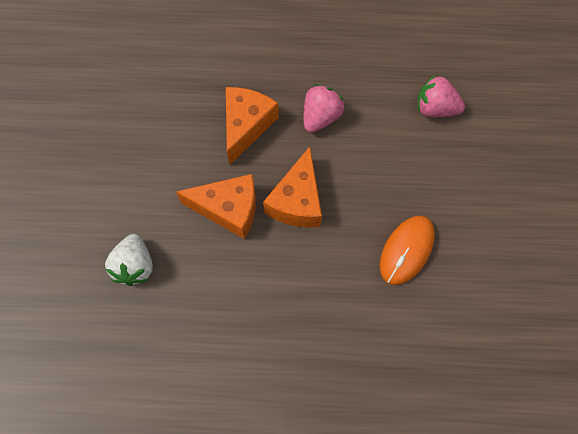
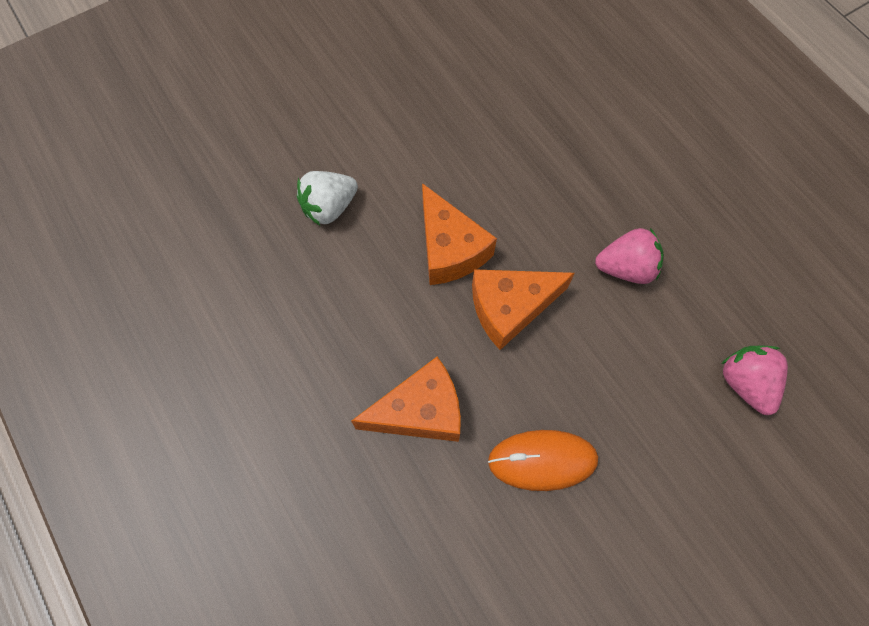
camera: 55 degrees right, 0 degrees up
(246, 126) = (554, 203): orange cheese -> orange cheese (420, 411)

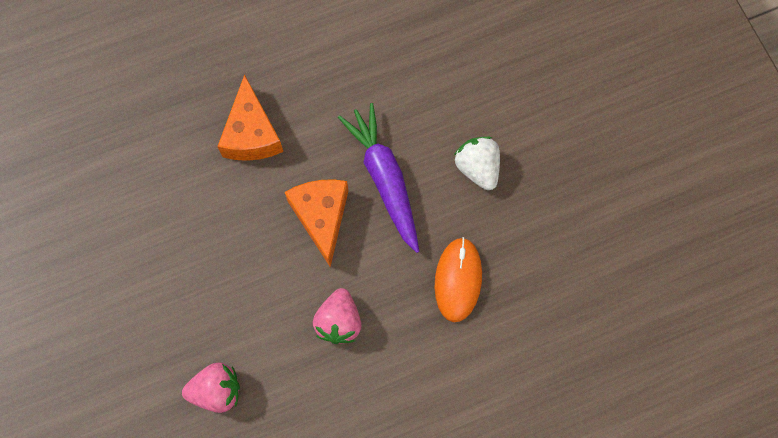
camera: 100 degrees right, 5 degrees up
(329, 207) = (441, 89): white strawberry -> white strawberry (477, 168)
(449, 249) = (384, 179): orange cheese -> purple carrot
(542, 460) = (194, 214): orange mouse -> orange mouse (458, 280)

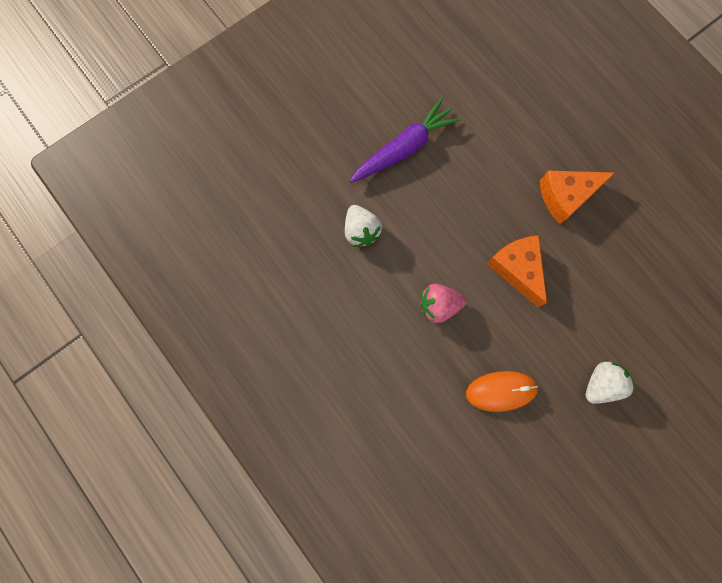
camera: 75 degrees right, 5 degrees up
(217, 391) = (361, 231): pink strawberry -> white strawberry
(321, 217) = (517, 269): orange cheese -> orange cheese turned 90 degrees counterclockwise
(384, 179) = (565, 309): purple carrot -> purple carrot (404, 148)

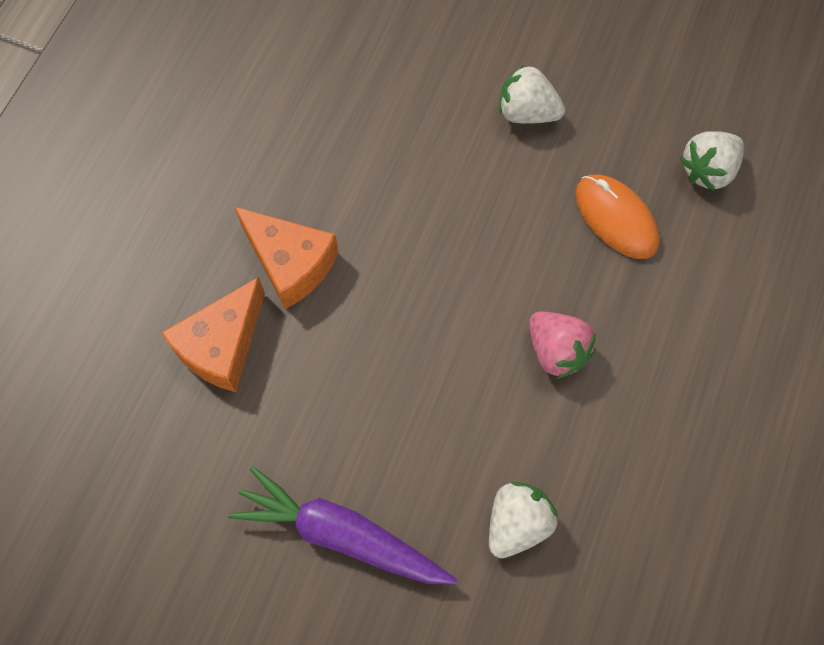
camera: 120 degrees left, 10 degrees down
(503, 470) = (707, 170): none -> white strawberry
(517, 269) = (438, 276): orange cheese -> orange cheese (221, 346)

